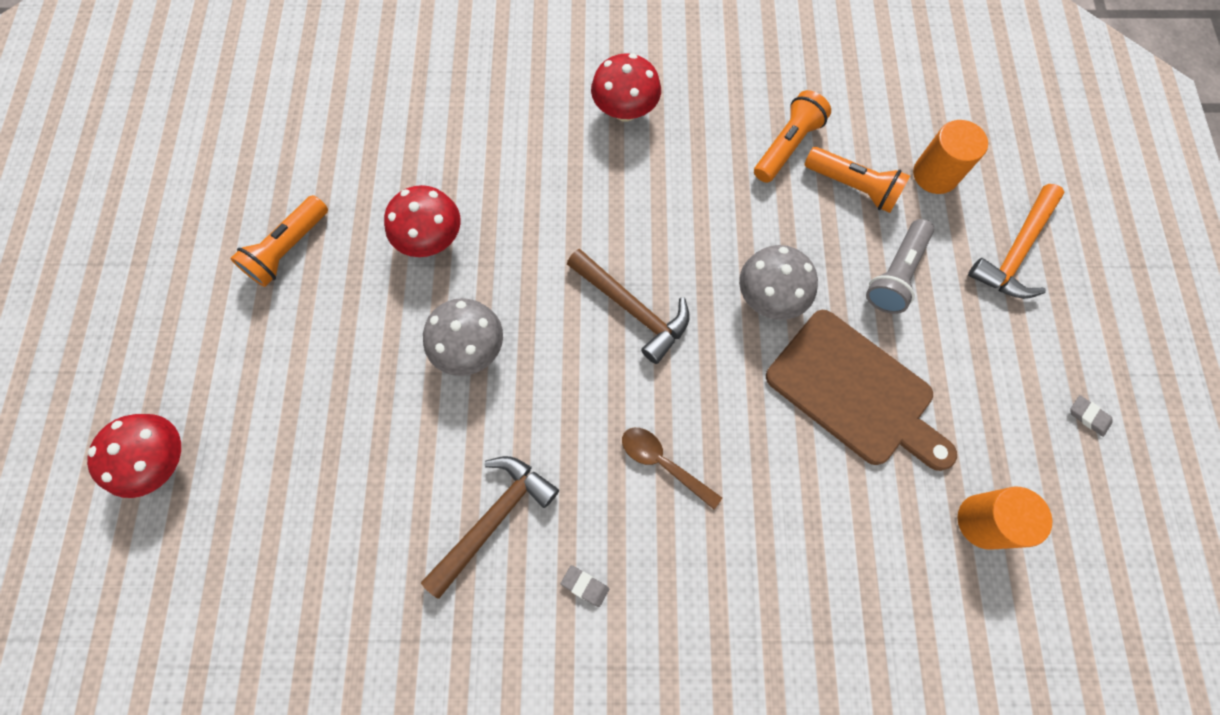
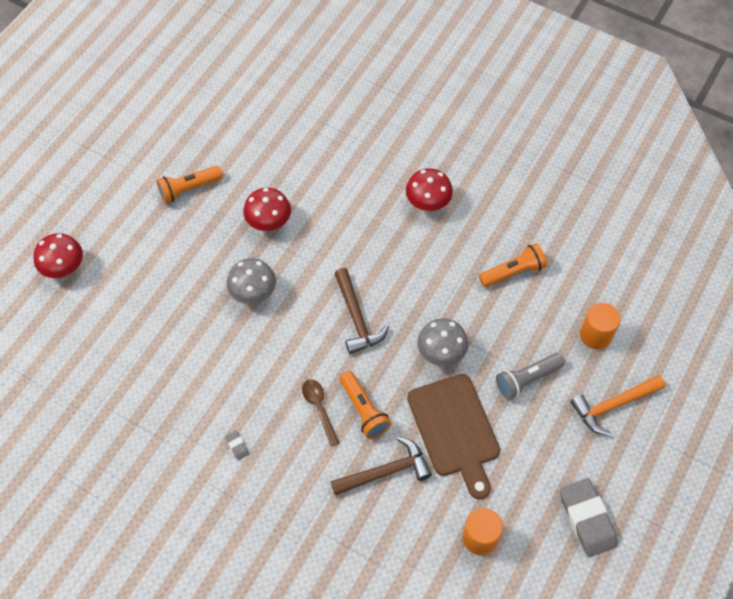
camera: 30 degrees right, 10 degrees down
(493, 519) = (211, 387): brown hammer -> brown hammer (385, 472)
(853, 187) = (537, 316): orange flashlight -> orange flashlight (364, 410)
(1088, 416) = (587, 519): grey eraser -> grey eraser, size x2.47

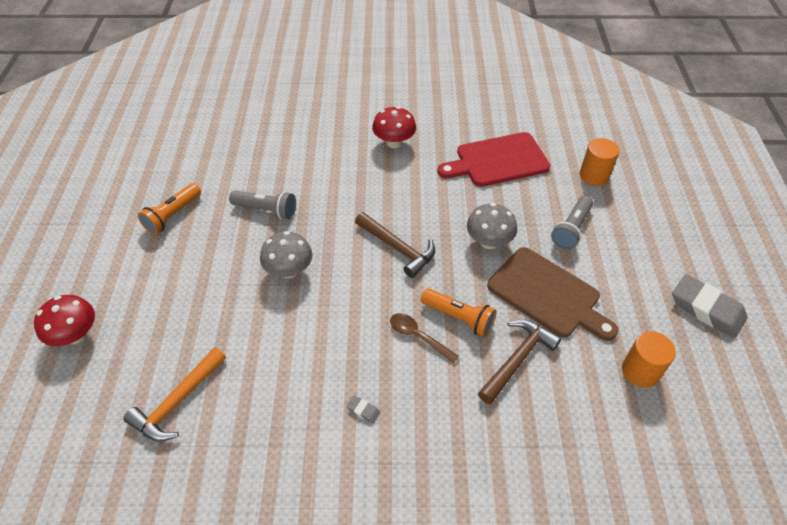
camera: 30 degrees left, 10 degrees down
(268, 222) = (266, 210): red mushroom -> grey flashlight
(513, 272) = (498, 160): orange flashlight -> red cutting board
(613, 405) = (649, 217): orange hammer -> orange hammer (178, 401)

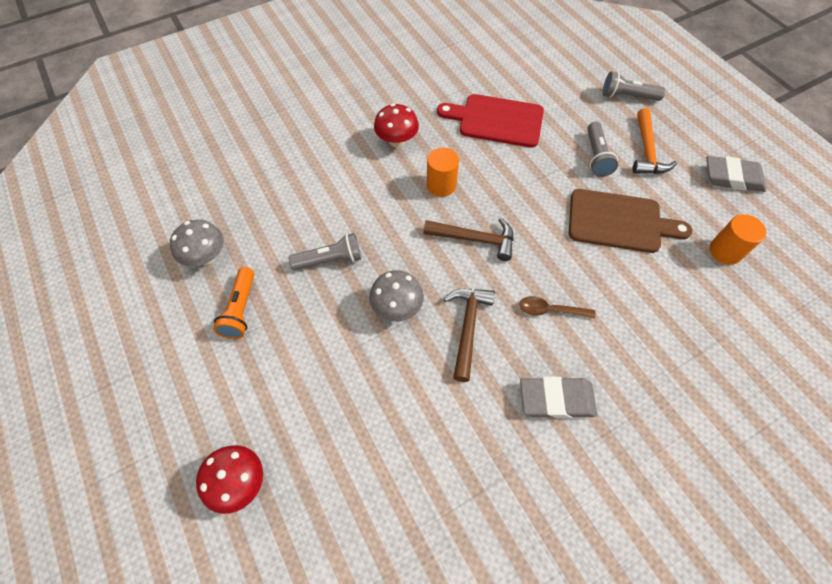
camera: 30 degrees left, 10 degrees up
(178, 401) = (393, 486): orange hammer -> orange hammer (647, 150)
(363, 410) = (556, 399): grey eraser -> grey eraser, size x2.47
(459, 318) = (569, 276): orange flashlight -> none
(489, 241) = (543, 197): grey mushroom -> grey mushroom (206, 257)
(498, 160) = (496, 120): red cutting board -> red cutting board turned 60 degrees clockwise
(517, 359) = (637, 288): brown hammer -> brown hammer (467, 328)
(594, 176) = (579, 101): orange cylinder -> orange cylinder (441, 185)
(649, 190) = (627, 96): none -> grey flashlight

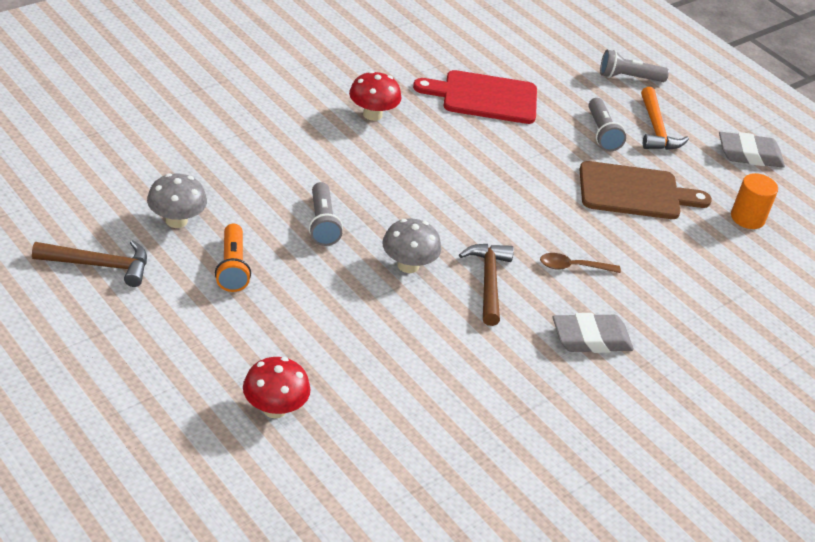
camera: 15 degrees left, 20 degrees down
(330, 259) = (322, 224): grey flashlight -> grey flashlight turned 105 degrees clockwise
(441, 185) = (433, 157): orange cylinder -> none
(475, 239) = (481, 206): brown hammer -> brown hammer (99, 265)

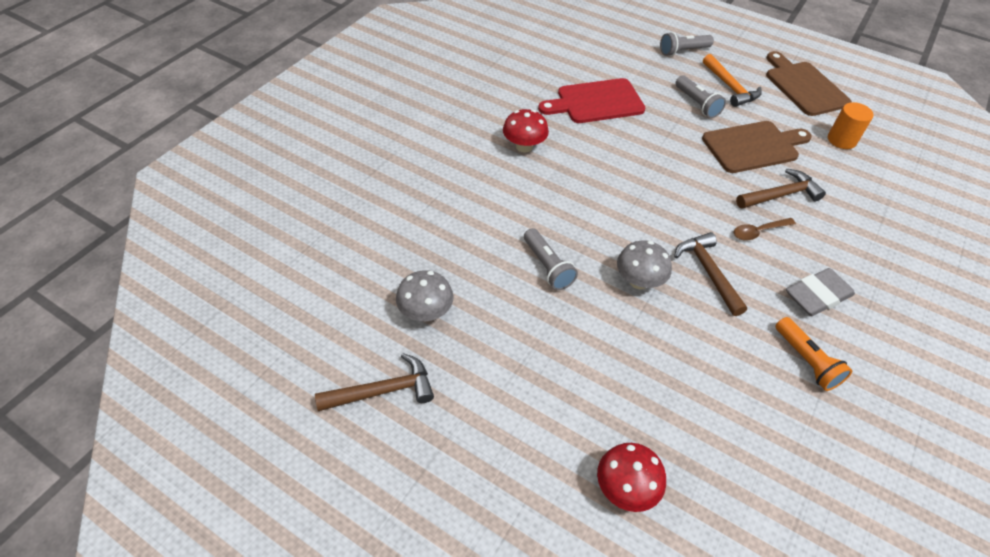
camera: 15 degrees left, 10 degrees up
(232, 268) = (501, 343): orange flashlight -> orange flashlight (806, 361)
(627, 244) = (780, 195): none -> brown hammer
(749, 155) = (804, 86): grey eraser -> brown cutting board

